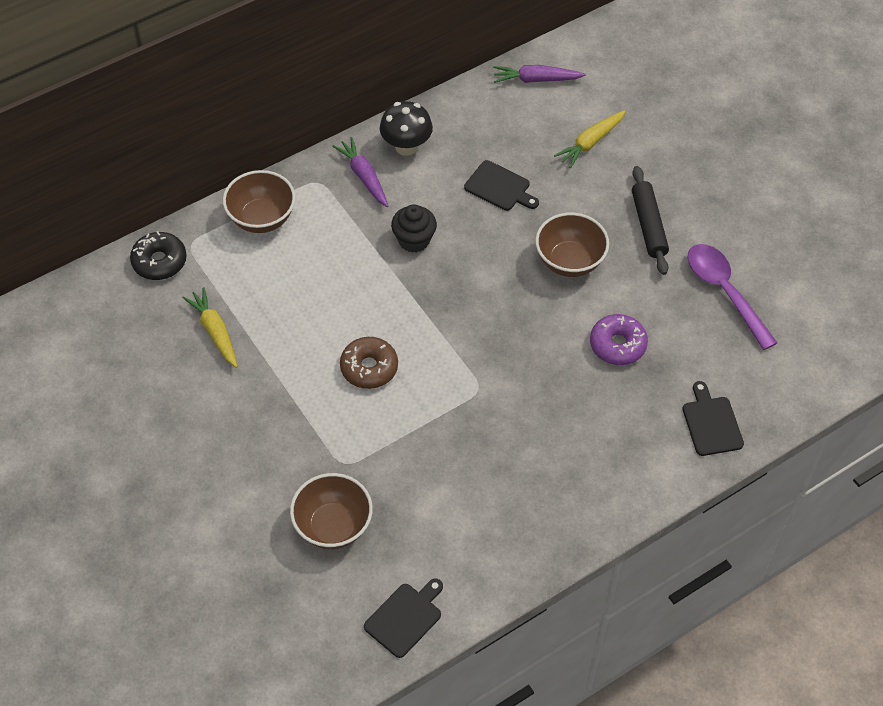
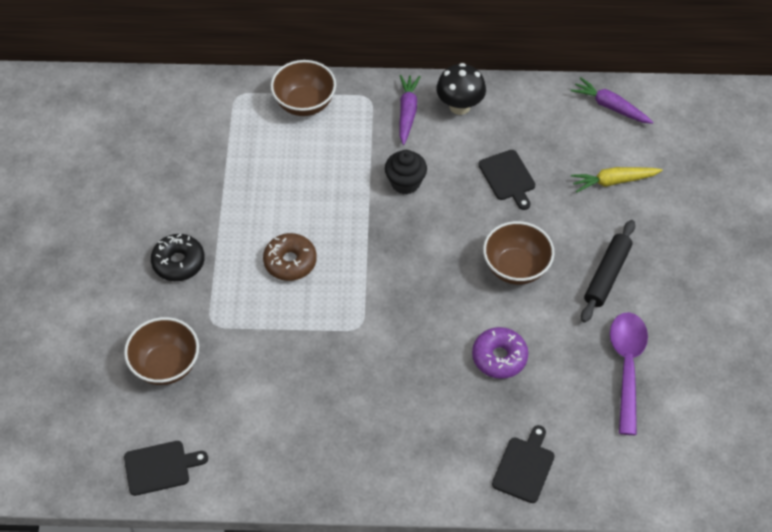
camera: 35 degrees right, 0 degrees up
(159, 261) = (205, 96): black donut -> black donut (178, 262)
(215, 332) = (202, 170): yellow carrot -> none

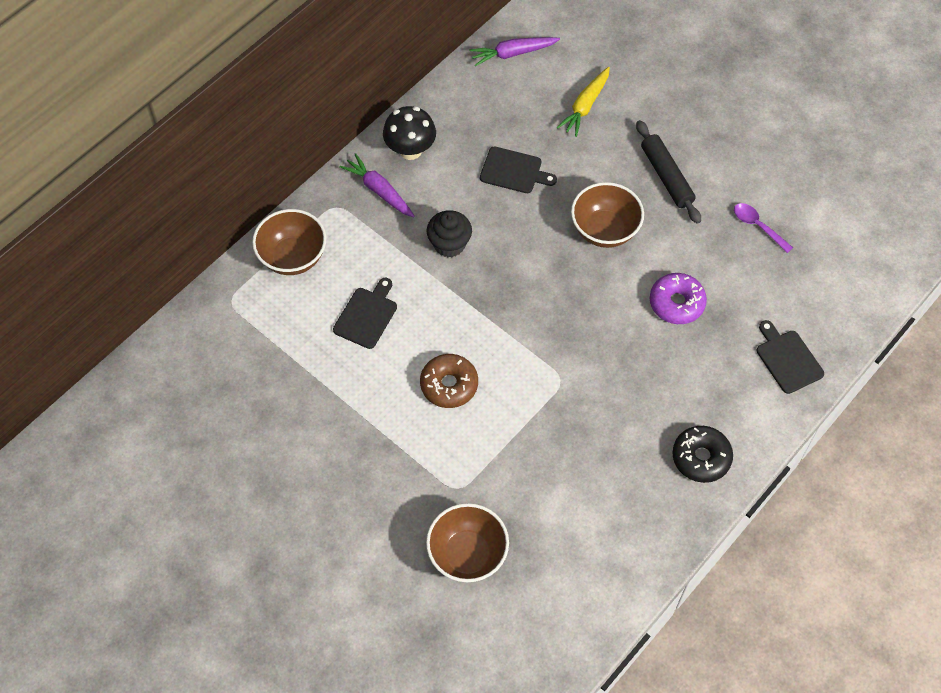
camera: 50 degrees left, 5 degrees up
(160, 467) = (566, 628): black cutting board -> black cutting board (366, 315)
(178, 262) = (368, 472): black donut -> black donut (701, 458)
(627, 366) = (757, 226): purple spoon -> purple spoon, size x0.55

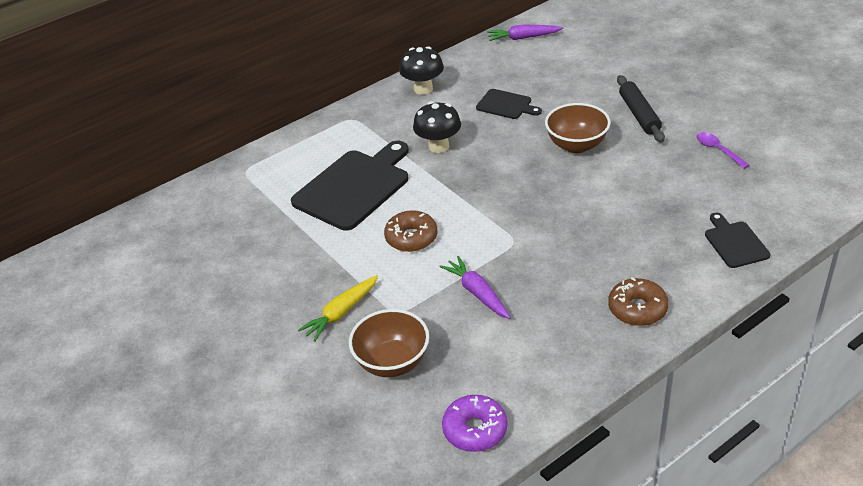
camera: 15 degrees right, 20 degrees down
(293, 257) = (306, 147): brown bowl -> none
(366, 315) = (354, 187): black cutting board -> black cutting board, size x1.96
(379, 191) = (390, 111): purple carrot -> purple carrot (477, 293)
(449, 244) = (439, 146): black cupcake -> black mushroom
(585, 106) = (576, 69): yellow carrot -> yellow carrot (341, 313)
(676, 303) = (633, 196): purple donut -> purple donut (475, 430)
(701, 458) = (637, 309): black donut -> brown donut

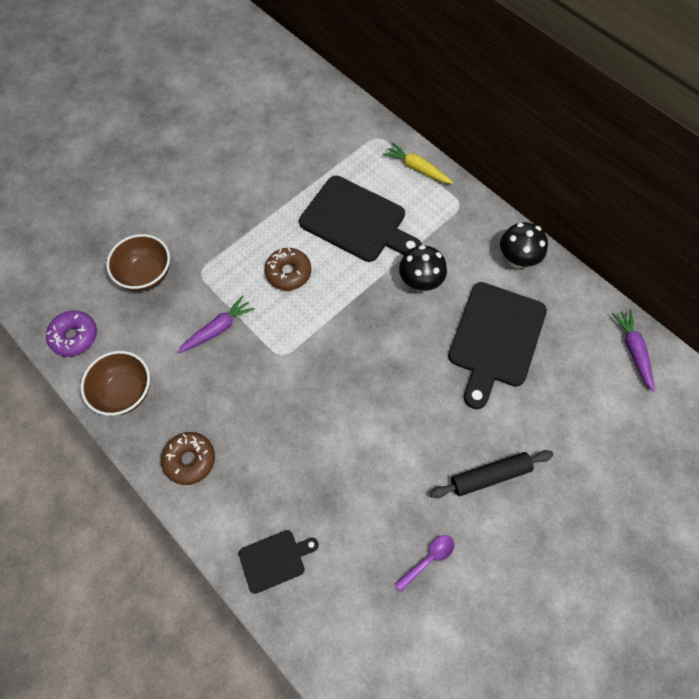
camera: 80 degrees right, 25 degrees up
(341, 313) = (202, 233): yellow carrot -> yellow carrot (417, 168)
(506, 105) = (495, 339): black cutting board -> black cutting board, size x1.96
(576, 145) = (429, 409): brown bowl -> brown bowl (125, 392)

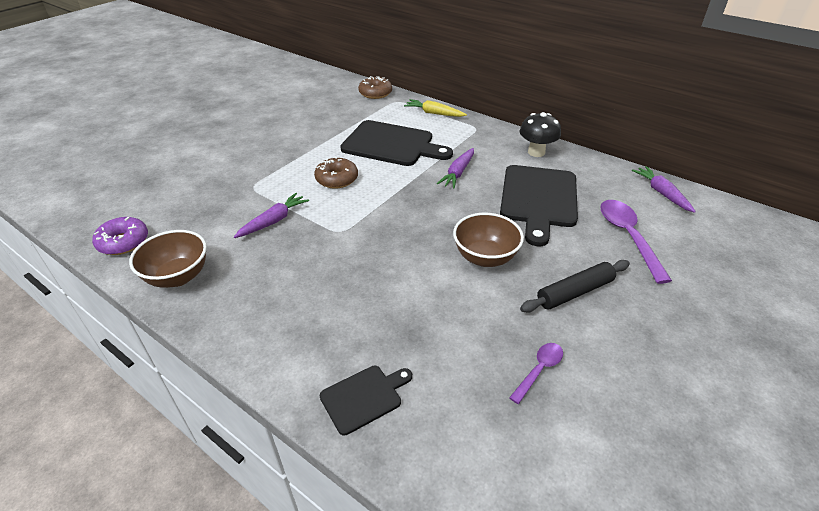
camera: 10 degrees left, 25 degrees down
(147, 275) = (199, 194): brown bowl -> brown bowl (485, 257)
(190, 460) = (253, 321): brown donut -> brown donut (375, 93)
(420, 282) = (458, 173): black mushroom -> purple carrot
(570, 410) = (628, 237): none -> purple spoon

